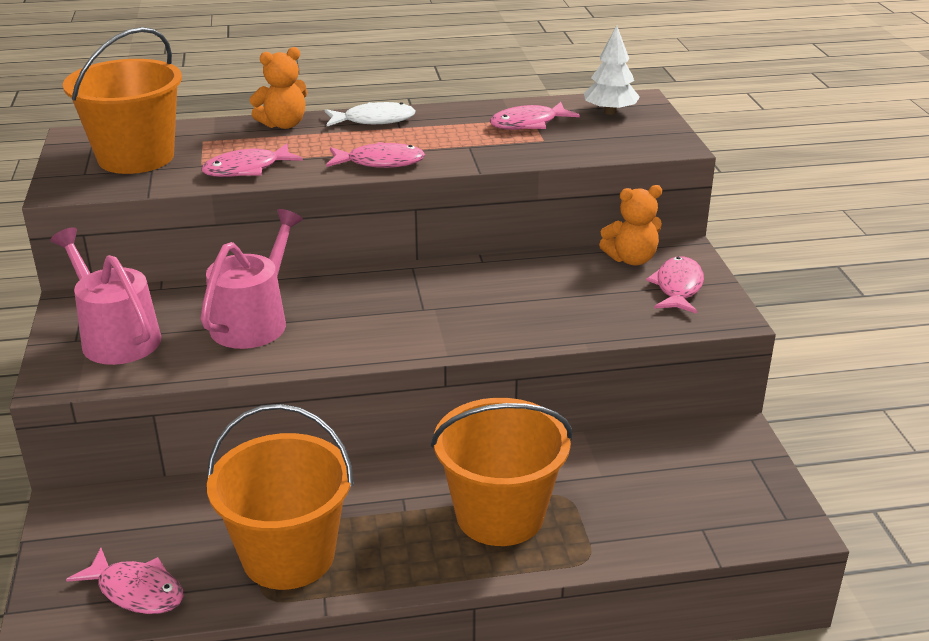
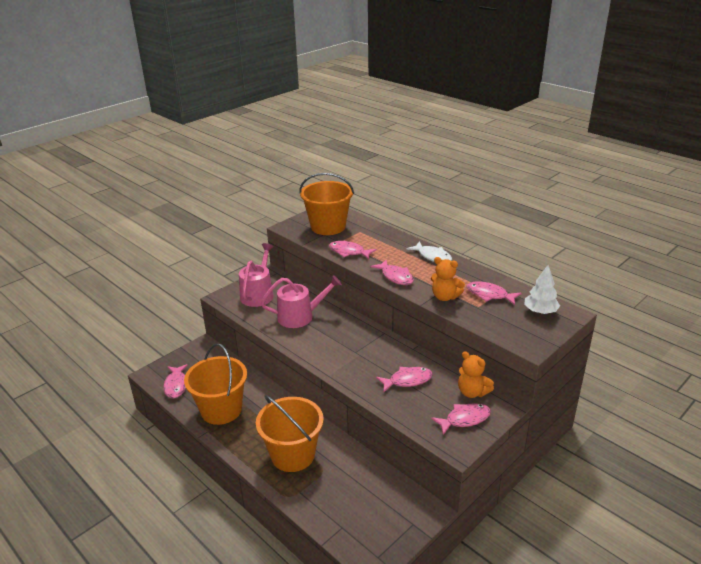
camera: 55 degrees right, 0 degrees up
(283, 124) = (398, 240): orange teddy bear -> orange teddy bear (445, 297)
(547, 294) = (407, 380): none -> pink fish

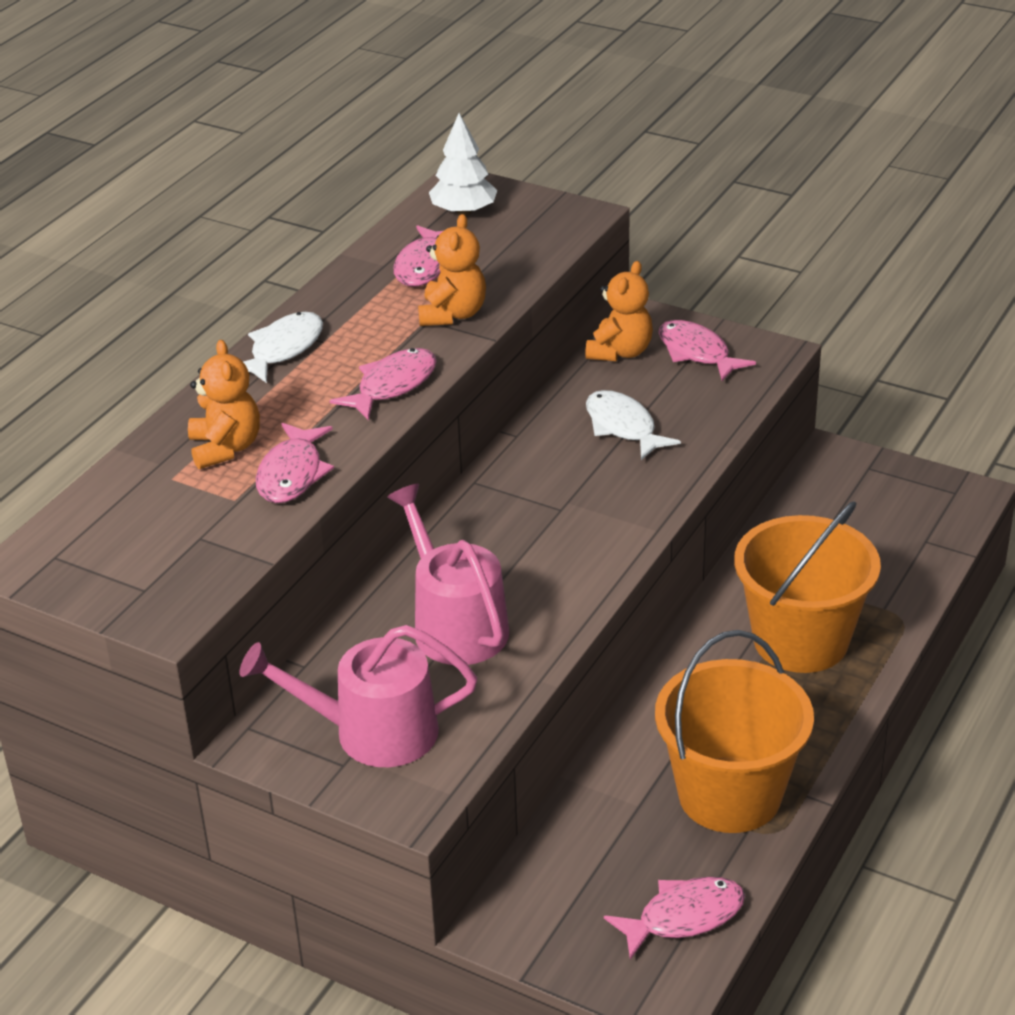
camera: 105 degrees left, 5 degrees up
(328, 226) = (152, 539): orange bucket -> none
(371, 241) = (225, 448): none -> orange teddy bear
(407, 380) = (623, 427): pink fish -> white fish

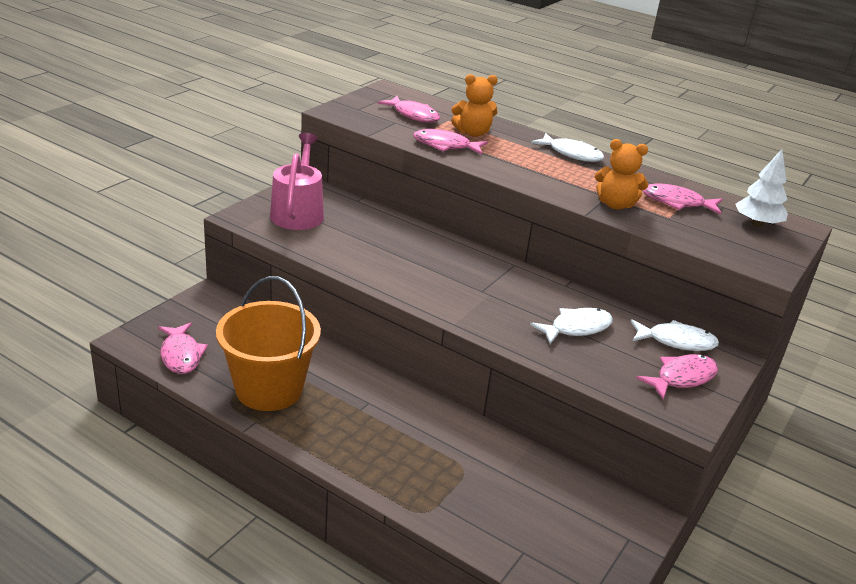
camera: 90 degrees right, 5 degrees down
(392, 385) = (531, 178): pink fish -> pink fish (413, 115)
(455, 624) = (377, 243): pink watering can -> none
(620, 352) = (676, 341): orange teddy bear -> white fish
(800, 640) = (408, 450): orange bucket -> none

